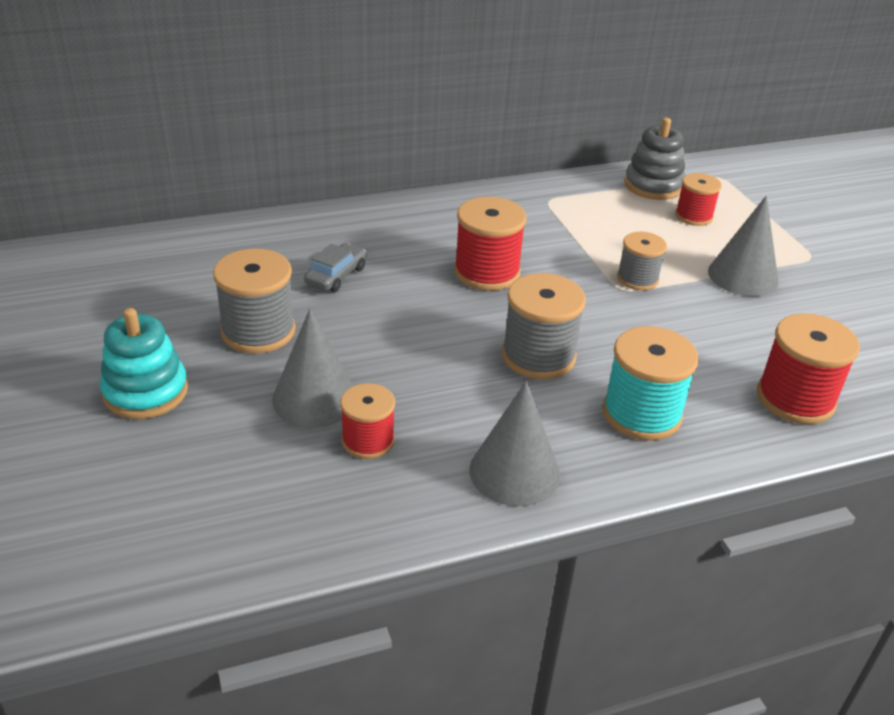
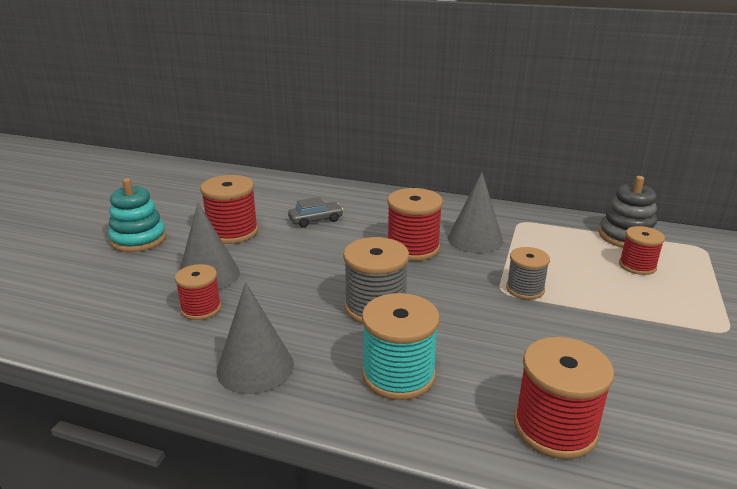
camera: 40 degrees right, 10 degrees down
(258, 331) = (232, 232): grey spool -> red spool
(743, 276) = (629, 320): grey cone -> grey cone (475, 239)

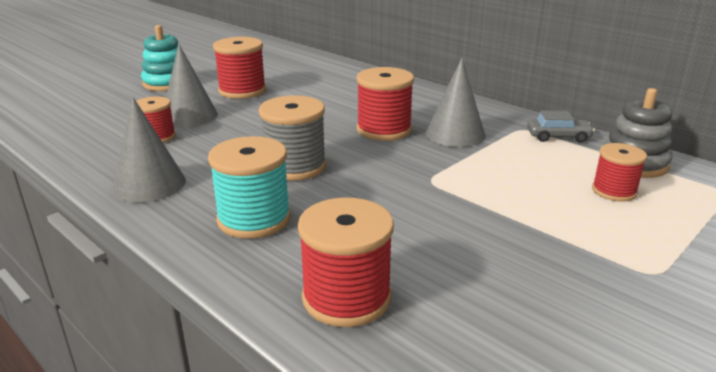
camera: 25 degrees right, 0 degrees up
(316, 220) = (321, 94): grey car -> grey car (558, 137)
(525, 289) = (456, 184): grey spool -> none

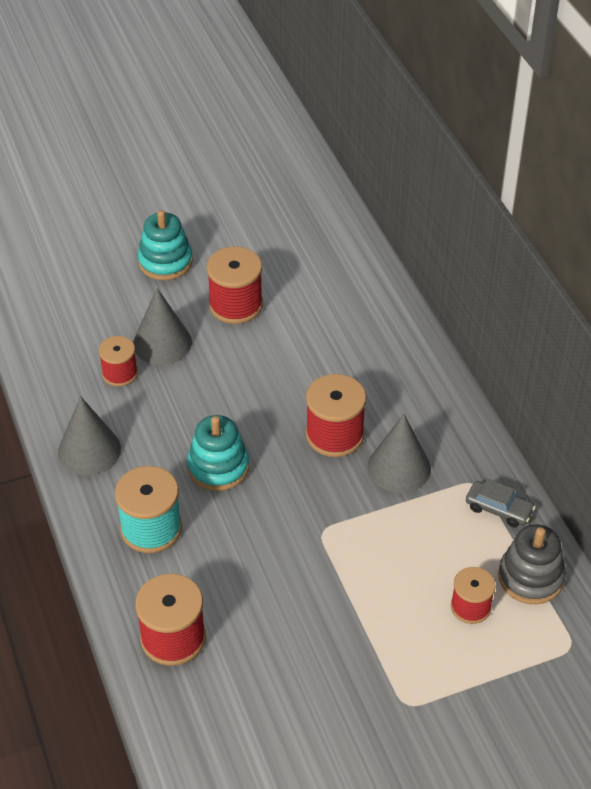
camera: 25 degrees right, 20 degrees up
(295, 166) = (218, 467): grey spool -> turquoise stacking toy

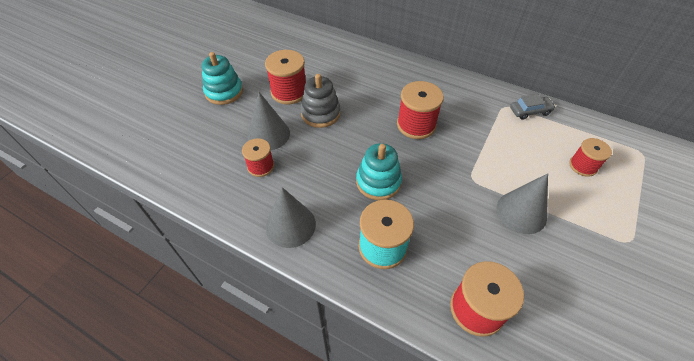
camera: 40 degrees left, 5 degrees up
(399, 467) = (465, 121): grey cone -> grey cone (521, 212)
(530, 577) = (584, 133): grey stacking toy -> grey stacking toy (320, 113)

